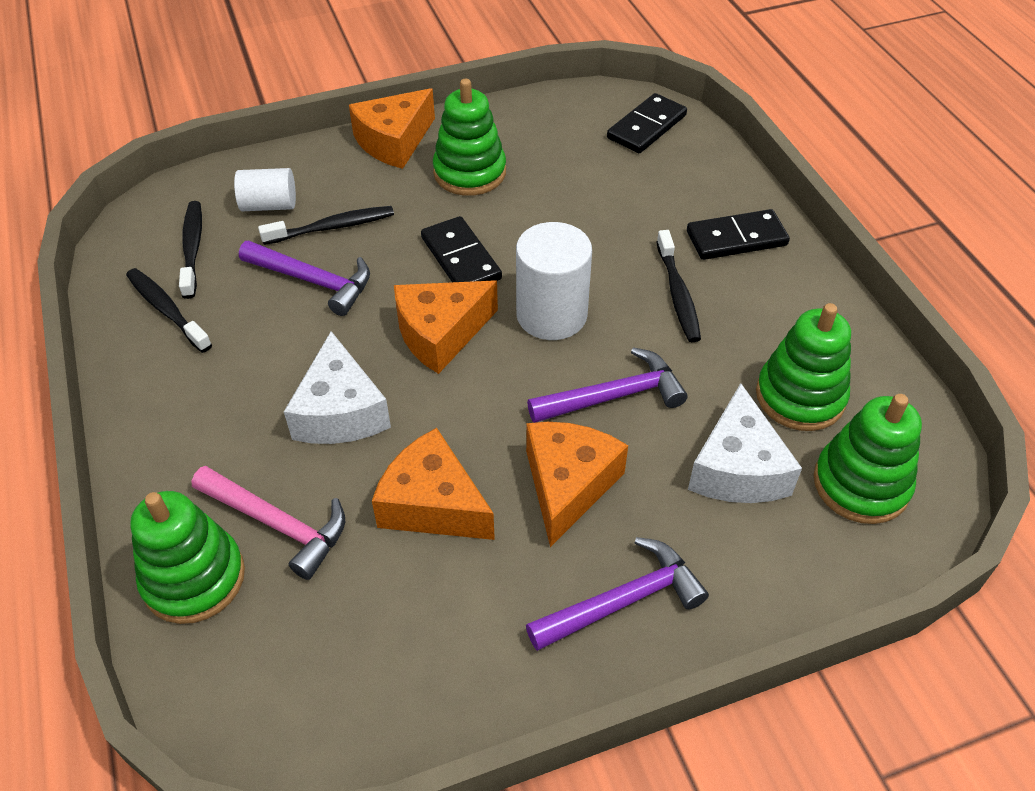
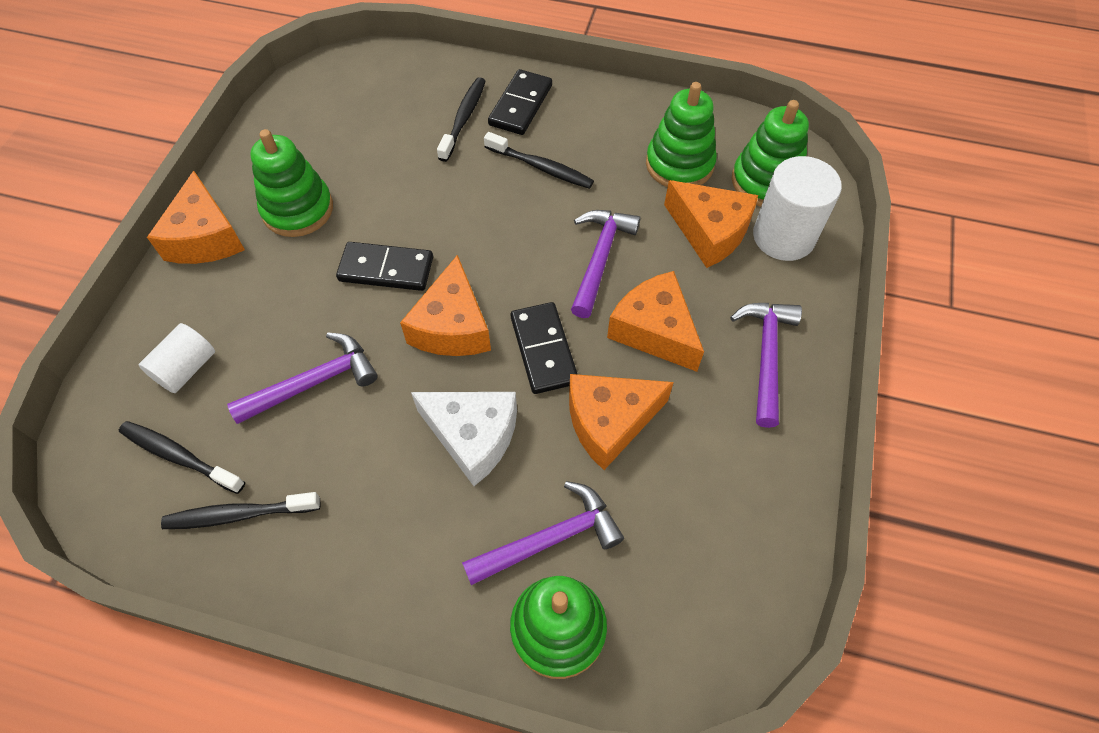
camera: 55 degrees left, 10 degrees up
(277, 524) = (550, 539): pink hammer -> purple hammer
(332, 227) = (263, 336): black toothbrush -> black toothbrush (463, 118)
(551, 315) = (495, 248): white cylinder -> white cylinder (783, 236)
(647, 127) = (364, 79): black domino -> black domino (544, 350)
(737, 468) = (710, 232): white cheese -> orange cheese

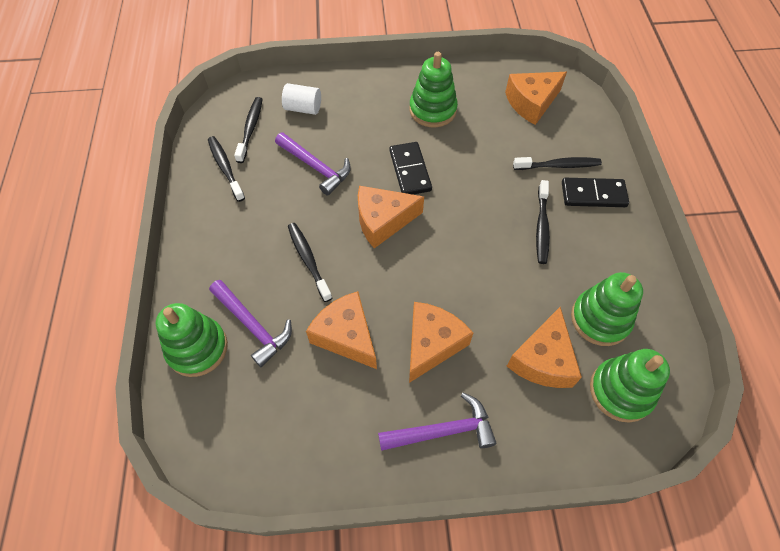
camera: 70 degrees right, 0 degrees up
(205, 237) = (391, 78): orange cheese -> orange cheese (531, 103)
(473, 436) = (308, 260): white cheese -> black toothbrush
(544, 350) = (387, 278): black domino -> none
(600, 258) = (478, 290): purple hammer -> none
(783, 236) = (568, 419): white cylinder -> none

